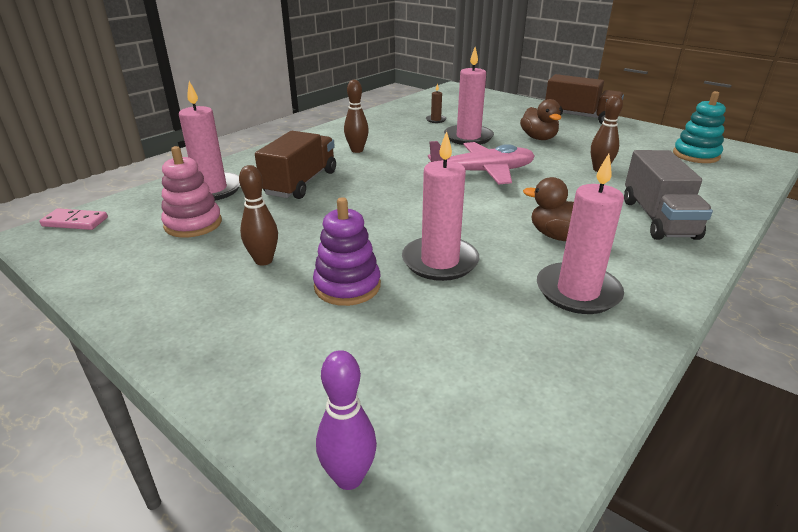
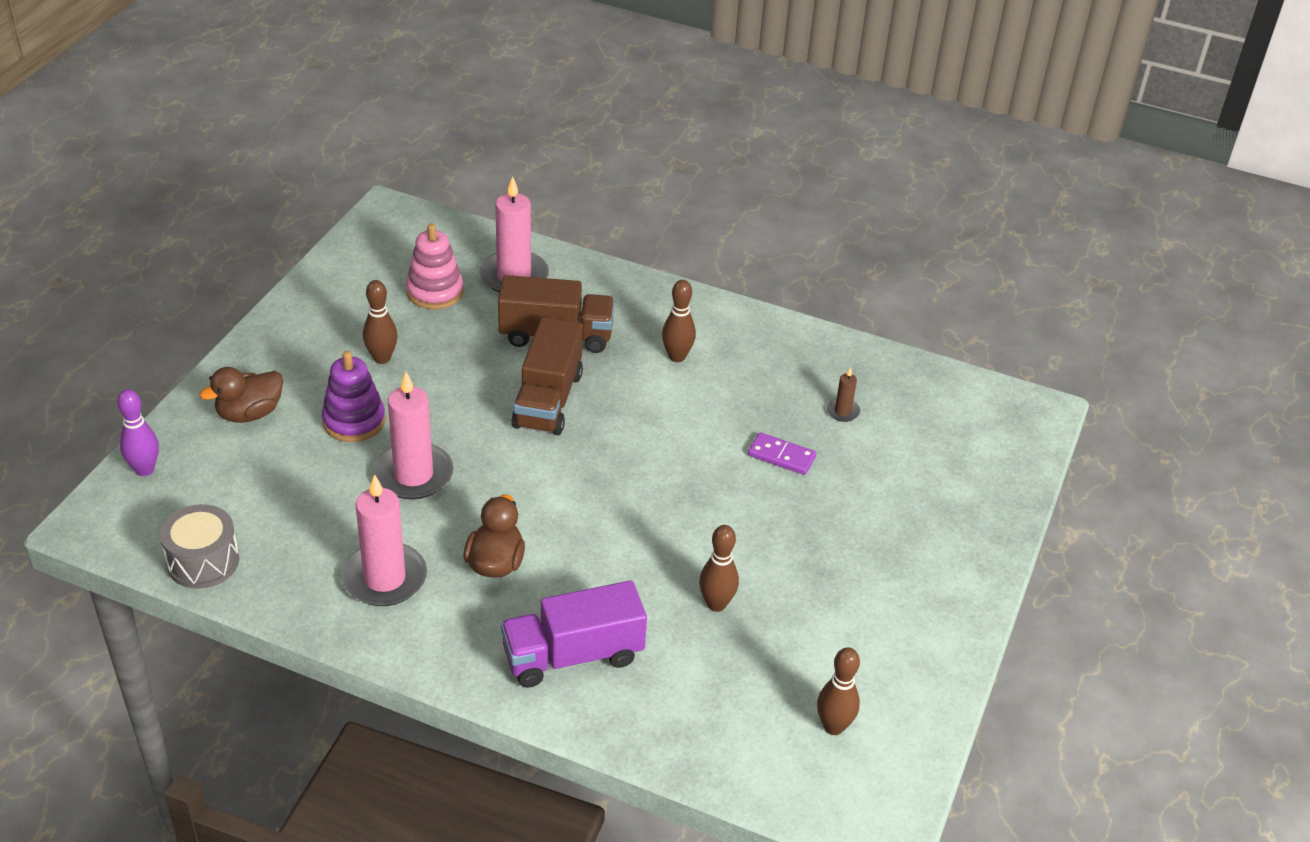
camera: 70 degrees right, 10 degrees up
(75, 222) = (415, 220): pink domino -> none
(468, 137) = (781, 456): pink candle -> purple domino
(483, 172) = (655, 484): pink plane -> none
(538, 138) = (819, 534): brown duck -> brown duck (249, 413)
(549, 425) = (203, 561): none -> grey drum
(580, 117) = (960, 585): brown truck -> brown truck (548, 400)
(658, 219) = (573, 656): grey truck -> purple truck
(696, 155) = (833, 727): turquoise stacking toy -> brown bowling pin

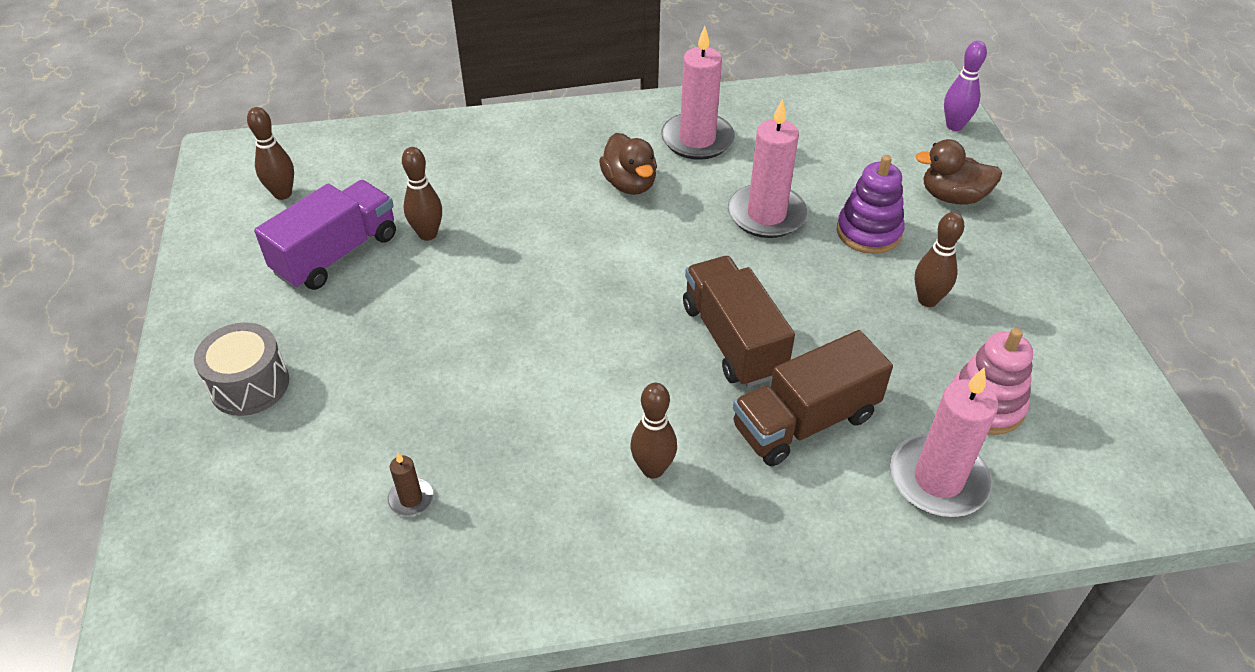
camera: 150 degrees right, 5 degrees up
(203, 561) = (827, 96): grey drum -> grey drum (249, 385)
(249, 413) = (952, 197): brown duck -> brown duck turned 105 degrees counterclockwise
(573, 656) = (514, 154): purple truck -> purple truck (336, 254)
(781, 456) = (451, 401): purple domino -> none

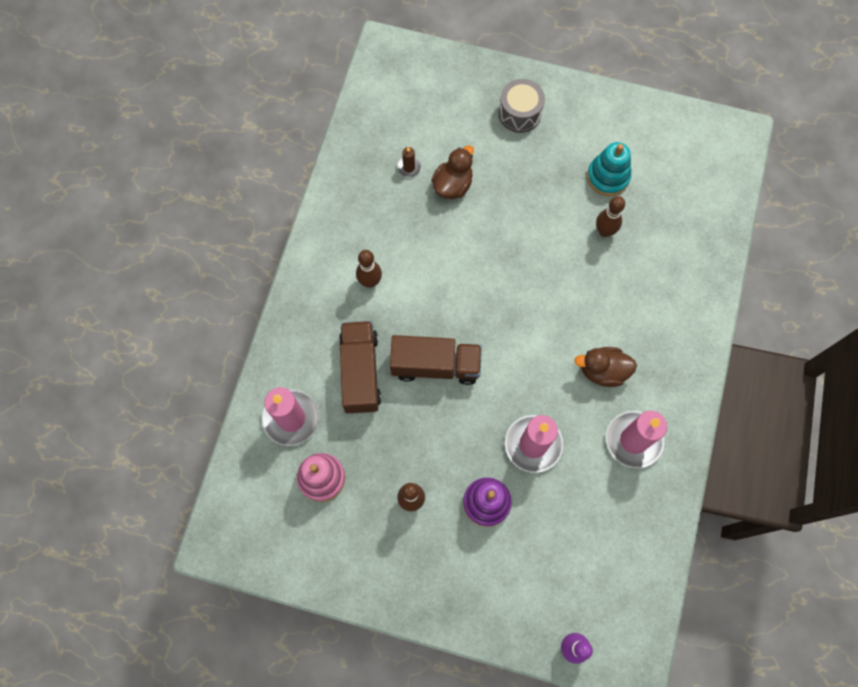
camera: 115 degrees right, 25 degrees up
(283, 194) = (680, 160): brown bowling pin -> none
(336, 254) = (608, 177): purple truck -> turquoise stacking toy
(952, 197) = (494, 586): brown duck -> brown duck (453, 185)

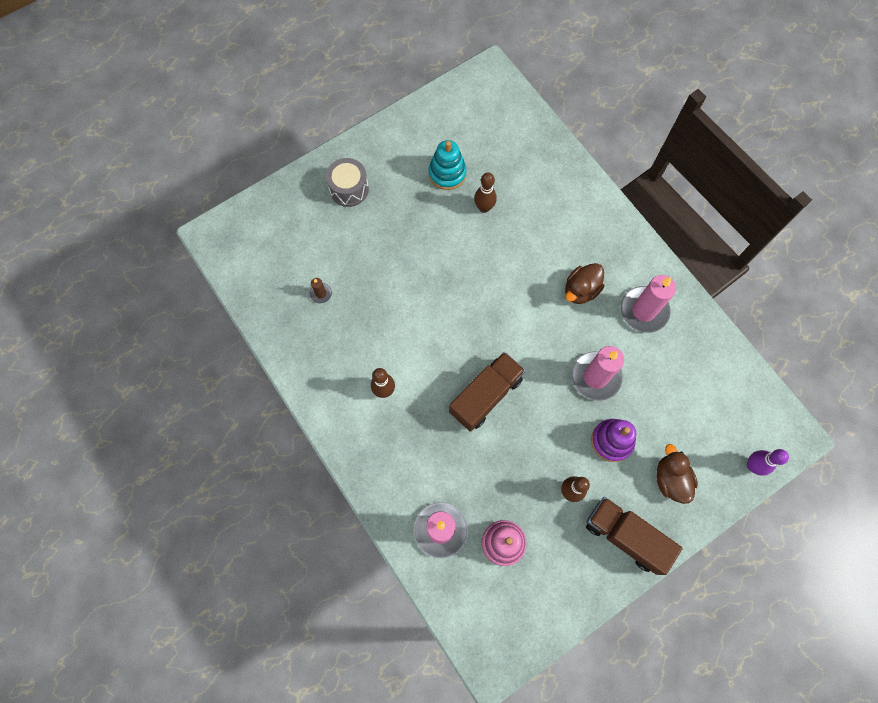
camera: 50 degrees left, 0 degrees up
(360, 372) = (447, 452): brown truck -> brown truck (625, 536)
(453, 185) = (361, 275): brown duck -> brown duck (670, 479)

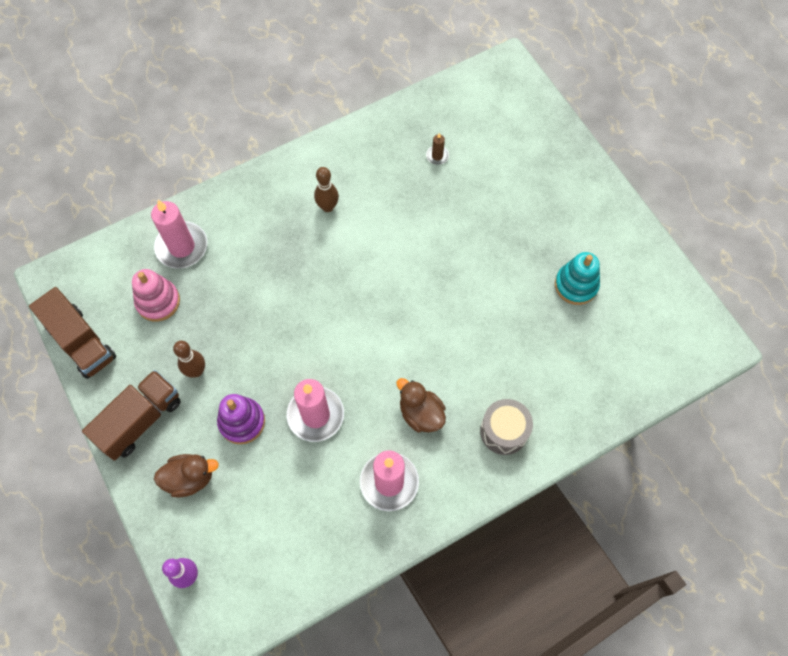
camera: 95 degrees right, 5 degrees down
(349, 189) = (557, 186): grey drum -> grey drum (504, 431)
(484, 208) = (531, 320): brown bowling pin -> none
(485, 395) = (309, 300): brown truck -> brown truck (81, 342)

